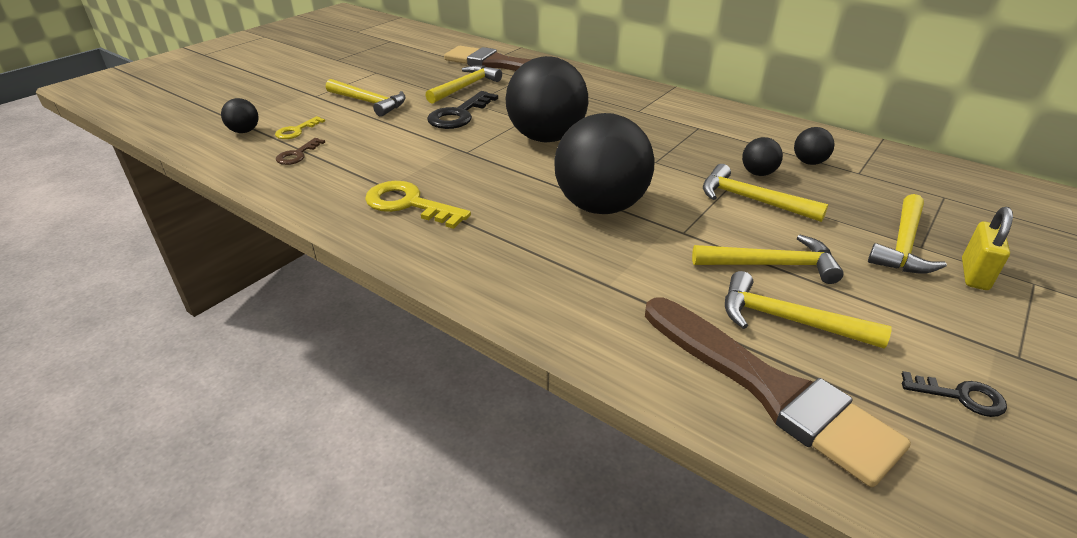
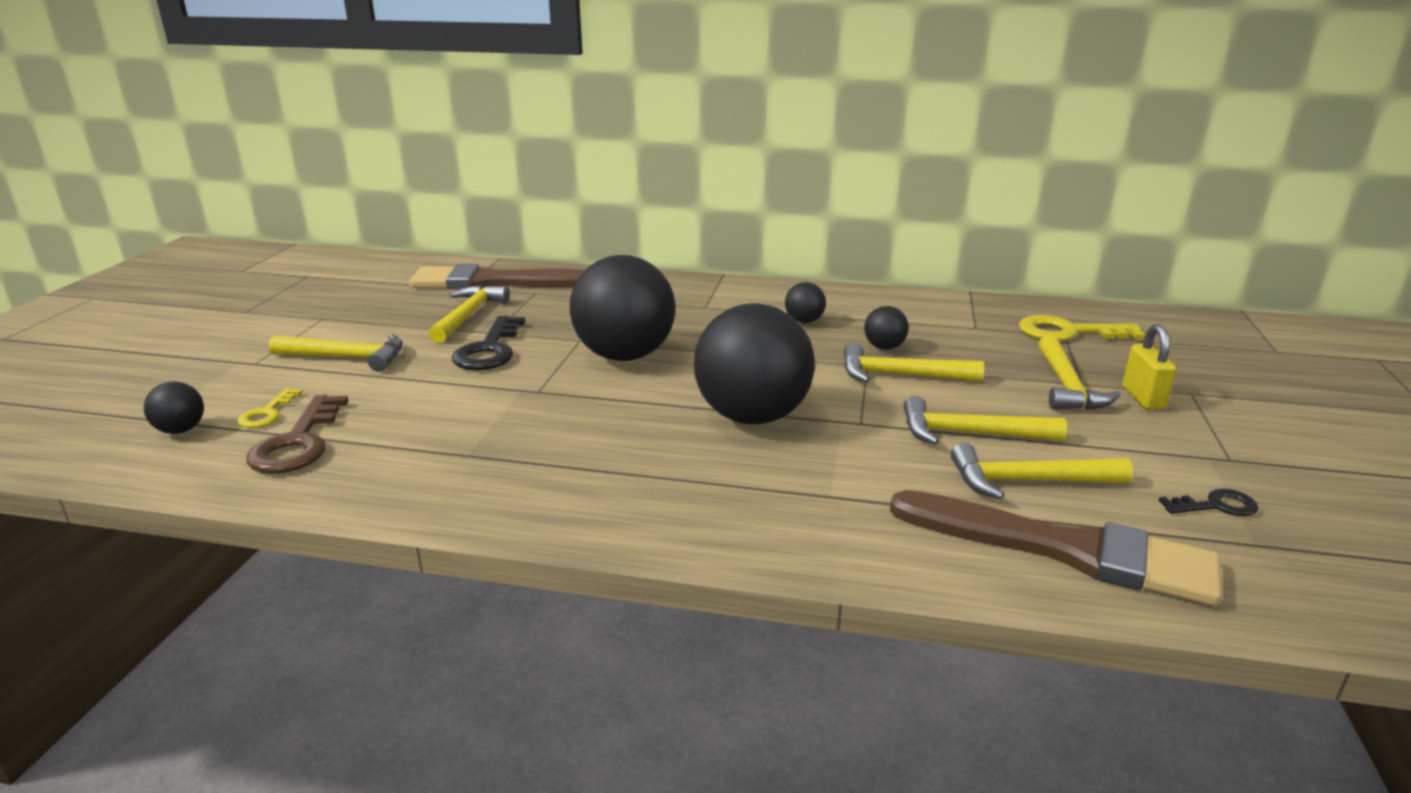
camera: 25 degrees left, 10 degrees down
(297, 155) = (298, 443): brown key -> brown key, size x1.78
(409, 204) = (517, 467): yellow key -> yellow key (1068, 332)
(771, 265) = (970, 433): yellow hammer -> yellow hammer turned 150 degrees counterclockwise
(809, 162) = (923, 327): black ball -> black ball (804, 321)

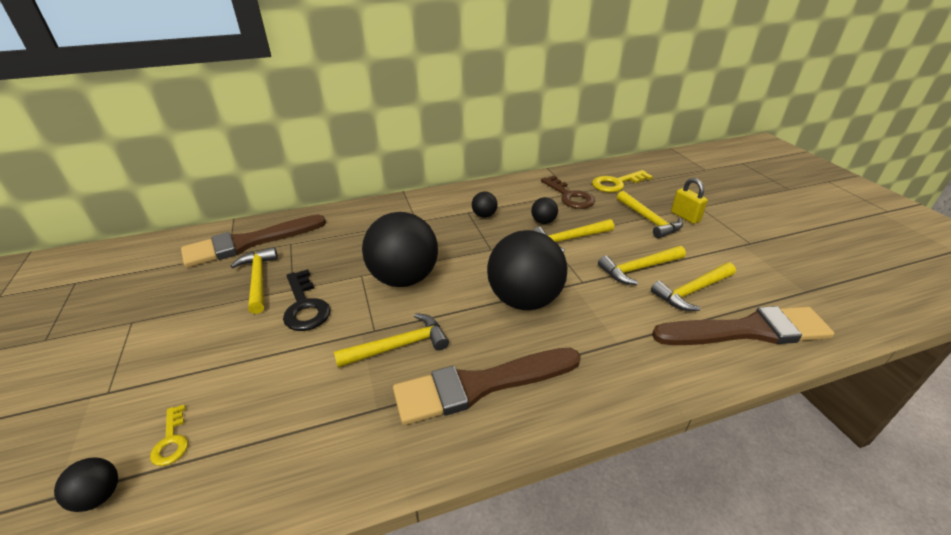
camera: 30 degrees left, 10 degrees up
(298, 443) = (230, 459): brown key -> brown key (570, 196)
(346, 357) = (192, 354): yellow hammer -> yellow hammer (398, 346)
(598, 474) = (480, 385): none -> brown brush
(1216, 506) = (772, 274): black key -> none

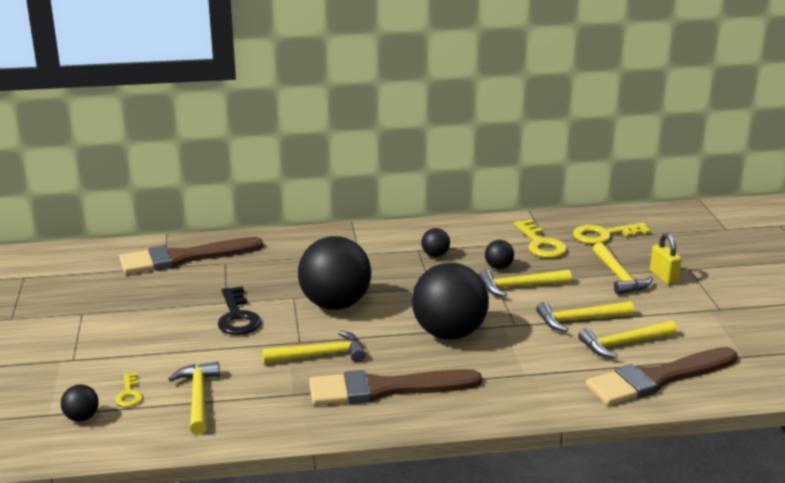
camera: 10 degrees right, 10 degrees down
(258, 280) = (194, 291): yellow hammer -> yellow hammer (198, 398)
(570, 196) = (541, 244): brown key -> yellow key
(747, 330) = (657, 379): brown brush -> brown brush turned 150 degrees clockwise

